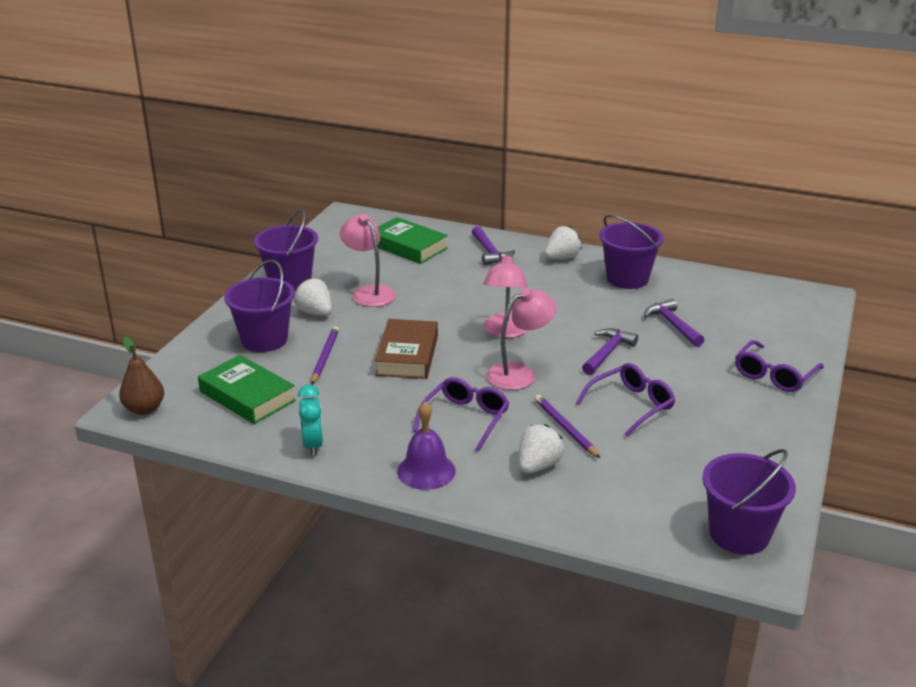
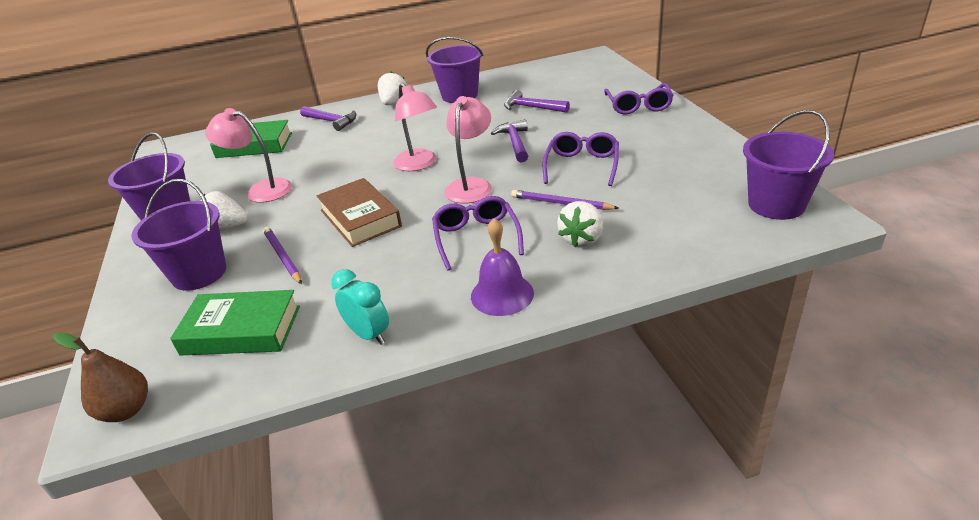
camera: 35 degrees left, 5 degrees up
(538, 465) = (582, 239): white strawberry -> white strawberry turned 150 degrees counterclockwise

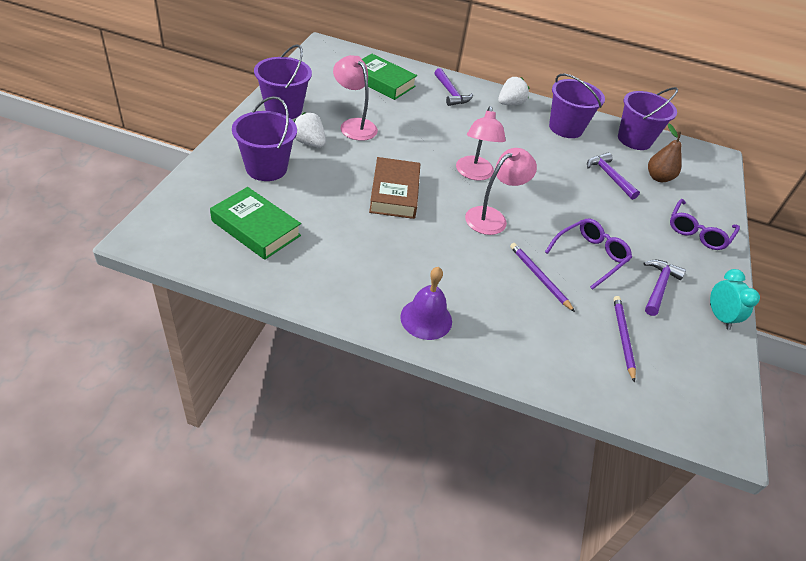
camera: 25 degrees right, 10 degrees up
(126, 410) = (160, 237): brown pear -> brown pear (658, 177)
(283, 257) = (322, 190): purple pencil -> purple pencil (623, 338)
(369, 334) = (321, 286): turquoise clock -> turquoise clock (719, 317)
(476, 238) = (453, 263): purple glasses -> none
(515, 143) = (562, 201): purple hammer -> purple hammer (659, 287)
(582, 239) = (522, 317): white strawberry -> none
(776, 205) = (702, 397): purple bucket -> purple bucket (634, 139)

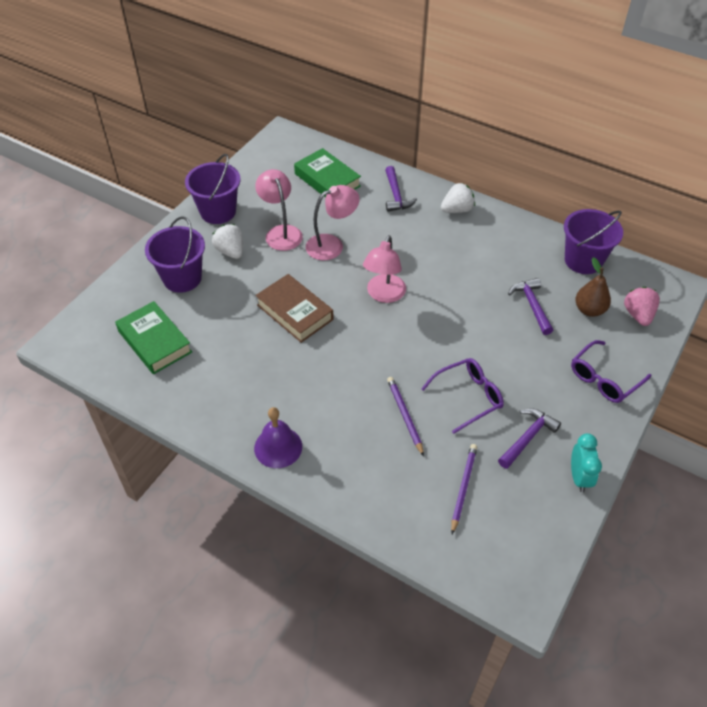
camera: 20 degrees right, 5 degrees up
(394, 193) = (295, 312): brown book -> brown book turned 60 degrees counterclockwise
(492, 217) = (383, 346): pink lamp -> pink lamp (332, 245)
(565, 128) = (508, 243): purple bucket -> none
(699, 179) = (638, 315): none -> pink strawberry

